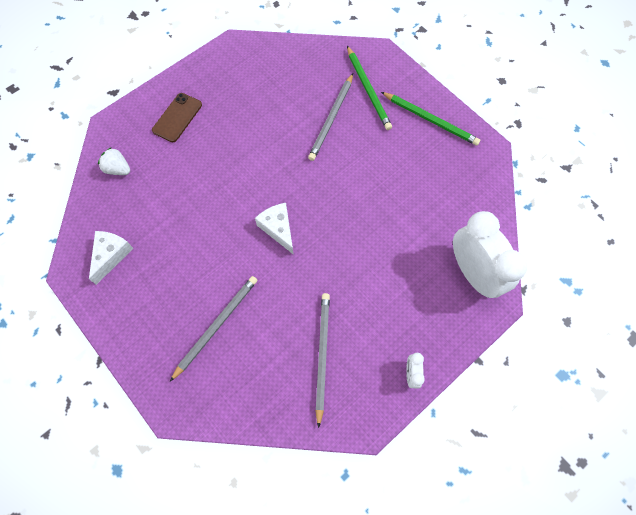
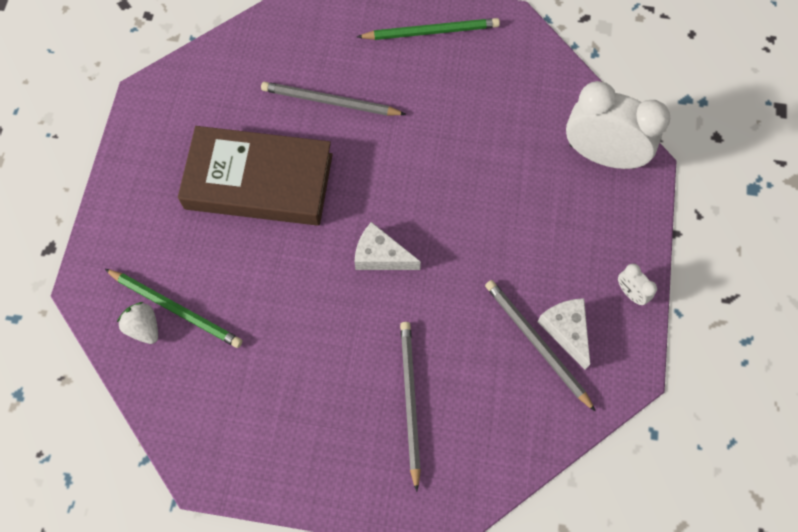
camera: 40 degrees left, 0 degrees up
(111, 255) = (228, 423): white cheese -> white cheese (566, 330)
(118, 169) = (144, 328): white strawberry -> white strawberry turned 60 degrees clockwise
(177, 117) = (158, 221): brown phone -> none
(250, 135) = (259, 181): none -> brown book
(331, 119) = (330, 102): grey pencil -> grey pencil turned 120 degrees clockwise
(368, 90) = (340, 44): green pencil -> green pencil (176, 309)

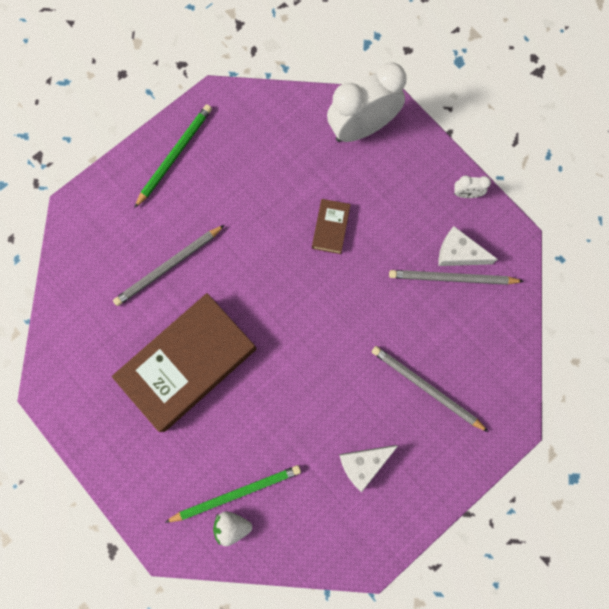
camera: 50 degrees left, 10 degrees up
(380, 256) = (313, 326): white cheese -> white cheese (363, 463)
(485, 201) = (330, 228): none -> brown book

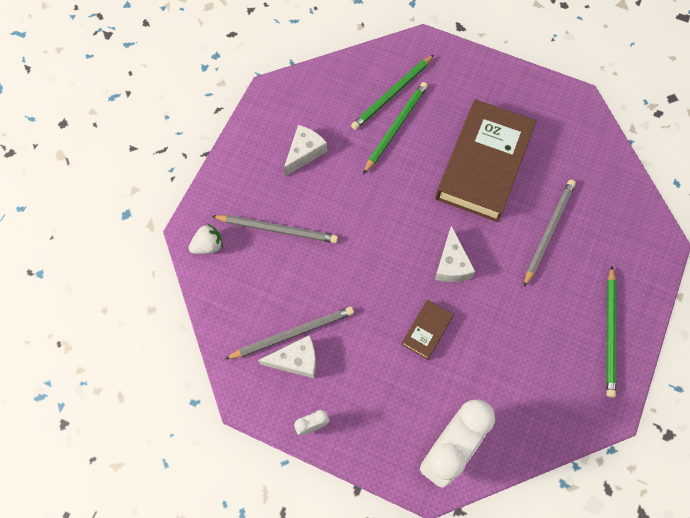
camera: 155 degrees right, 10 degrees down
(232, 525) = (383, 73): white strawberry -> white strawberry (208, 246)
(253, 449) = (396, 127): none -> green pencil
(276, 276) = (452, 264): none -> white cheese
(330, 228) = (427, 330): brown book -> brown book turned 45 degrees clockwise

